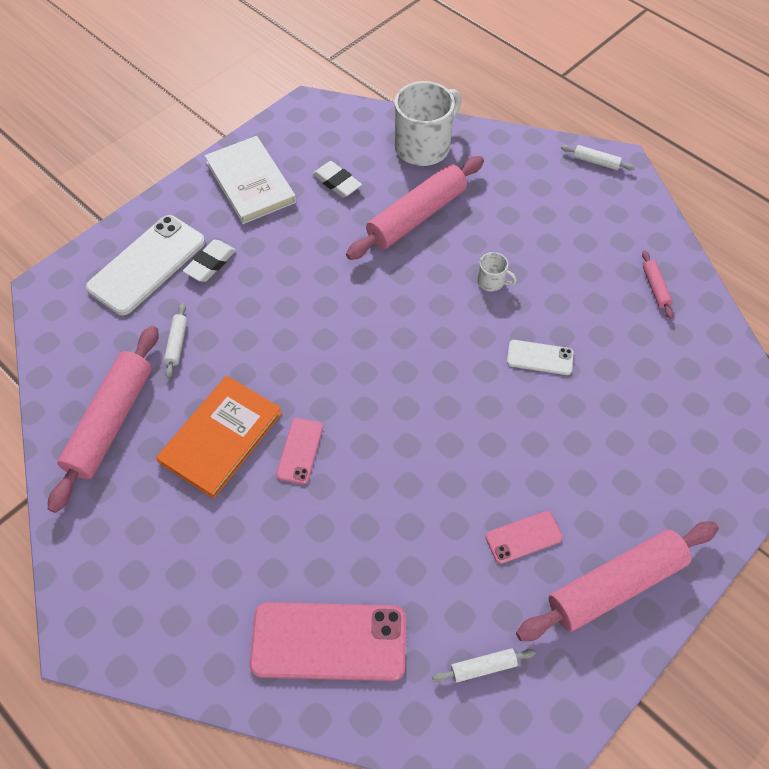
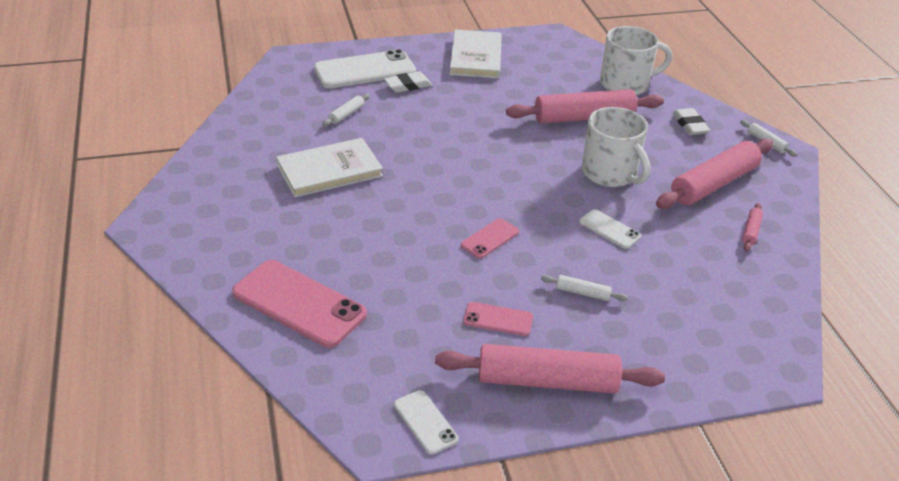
camera: 30 degrees right, 20 degrees down
(111, 422) = (267, 133): pink rolling pin -> pink rolling pin (713, 184)
(221, 437) = (329, 170): orange book -> white book
(300, 451) = (376, 200): pink phone -> pink phone (490, 238)
(337, 182) = (539, 79): white eraser -> white eraser (690, 125)
(483, 667) = (396, 373): white rolling pin -> white rolling pin (582, 293)
(491, 281) = (610, 173): white mug -> white mug, size x2.25
(550, 708) = (425, 422): none -> white phone

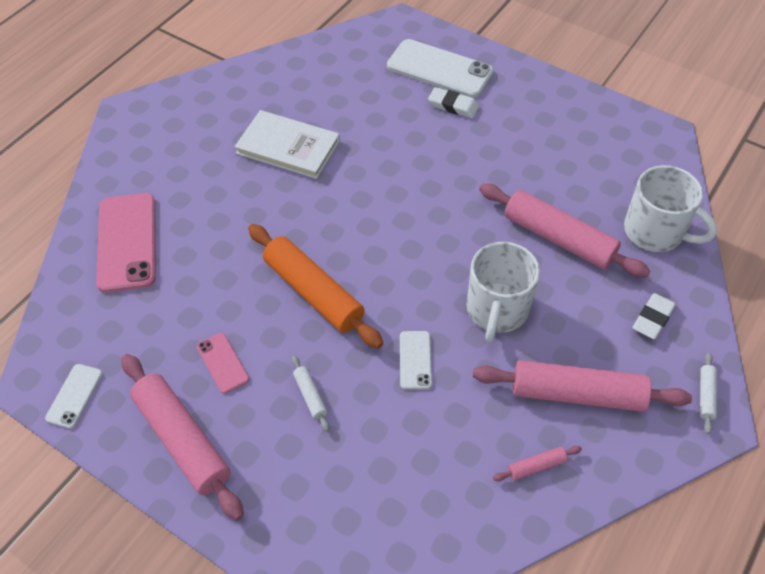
camera: 50 degrees right, 15 degrees up
(346, 114) = (368, 103): white rolling pin -> none
(476, 57) = (552, 112): white book -> none
(490, 238) = (313, 292): pink phone -> orange rolling pin

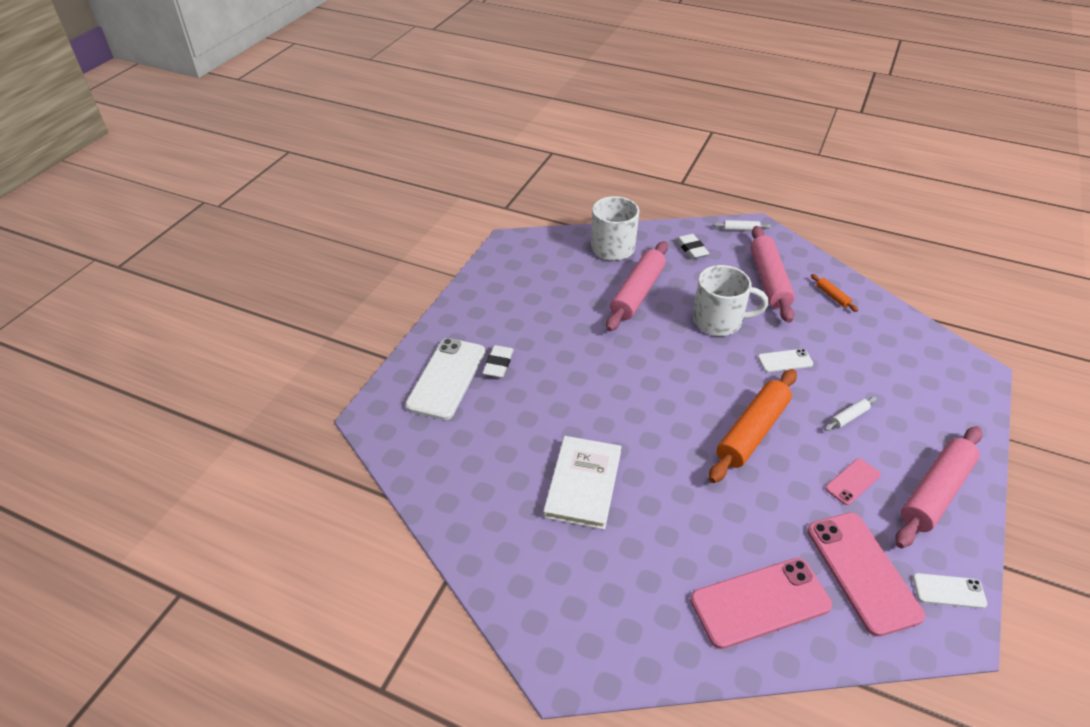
camera: 100 degrees left, 10 degrees down
(122, 330) = (862, 572): none -> pink phone
(536, 466) = (832, 296): pink rolling pin -> orange rolling pin
(653, 318) = (691, 249): white eraser -> white eraser turned 45 degrees clockwise

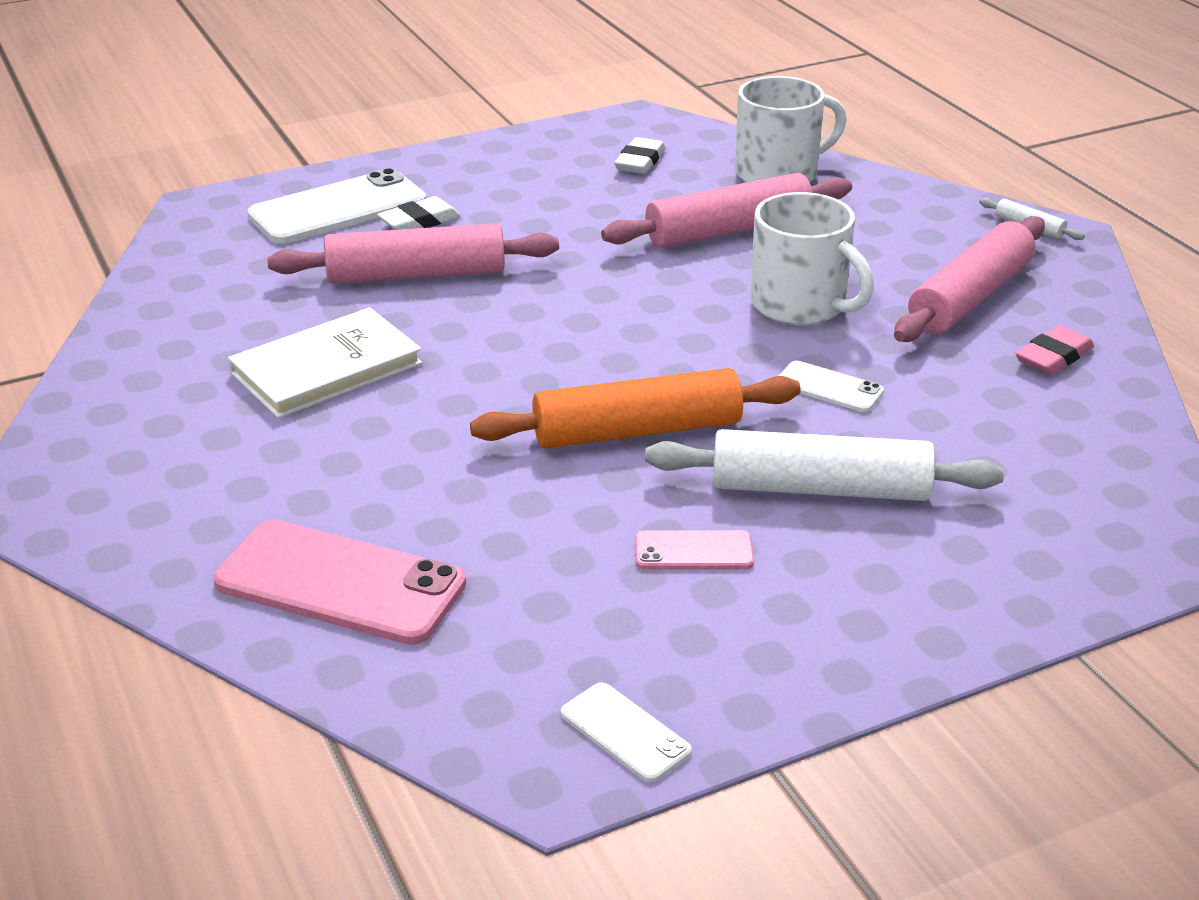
camera: 40 degrees right, 10 degrees down
(691, 249) = (901, 218): white eraser -> white eraser (640, 161)
(832, 296) = (1053, 357): orange rolling pin -> pink eraser
(849, 417) = (820, 489): white rolling pin -> white rolling pin, size x2.34
(862, 572) = (532, 639): pink phone -> none
(935, 492) = (809, 632): pink rolling pin -> pink rolling pin (416, 274)

